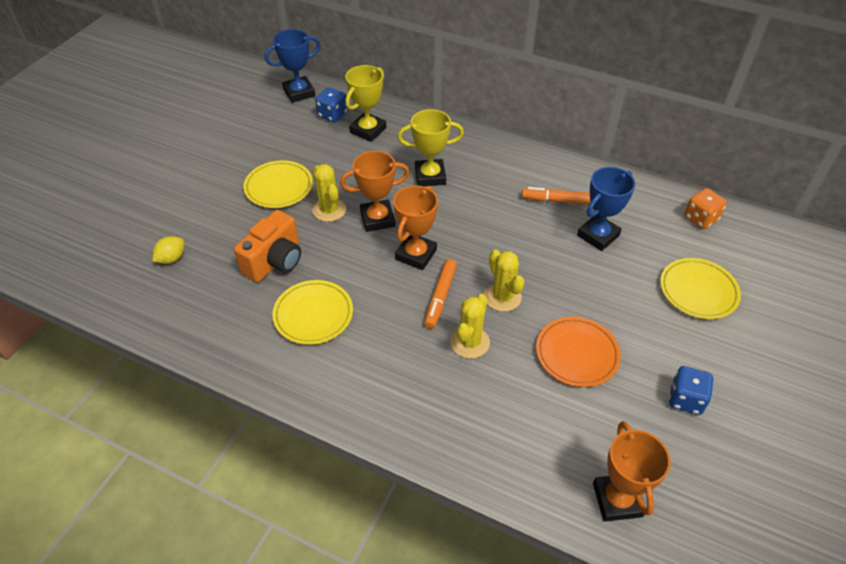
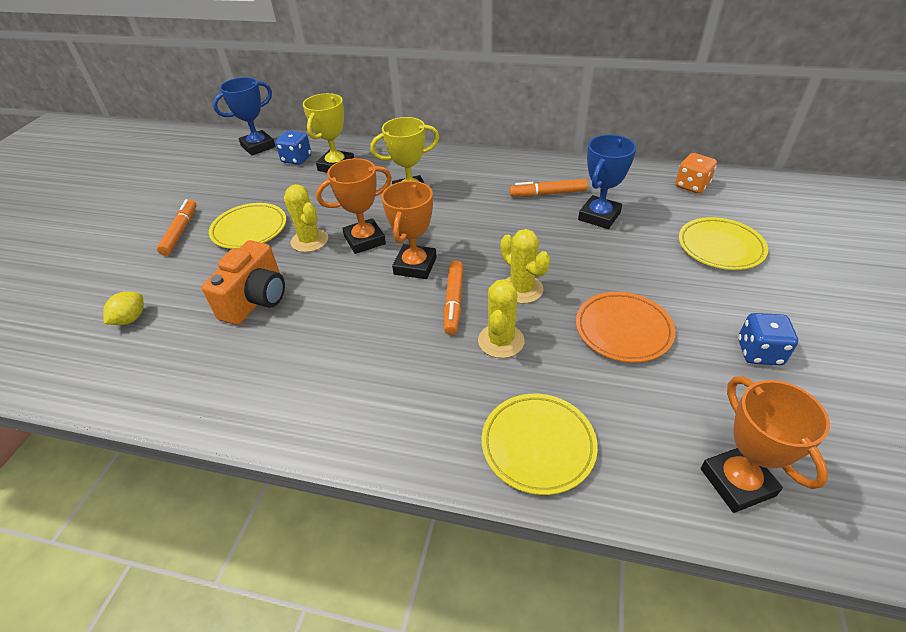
camera: 10 degrees left, 5 degrees down
(219, 178) = (180, 232): none -> orange marker
(313, 315) = (311, 347): yellow plate -> yellow plate (538, 445)

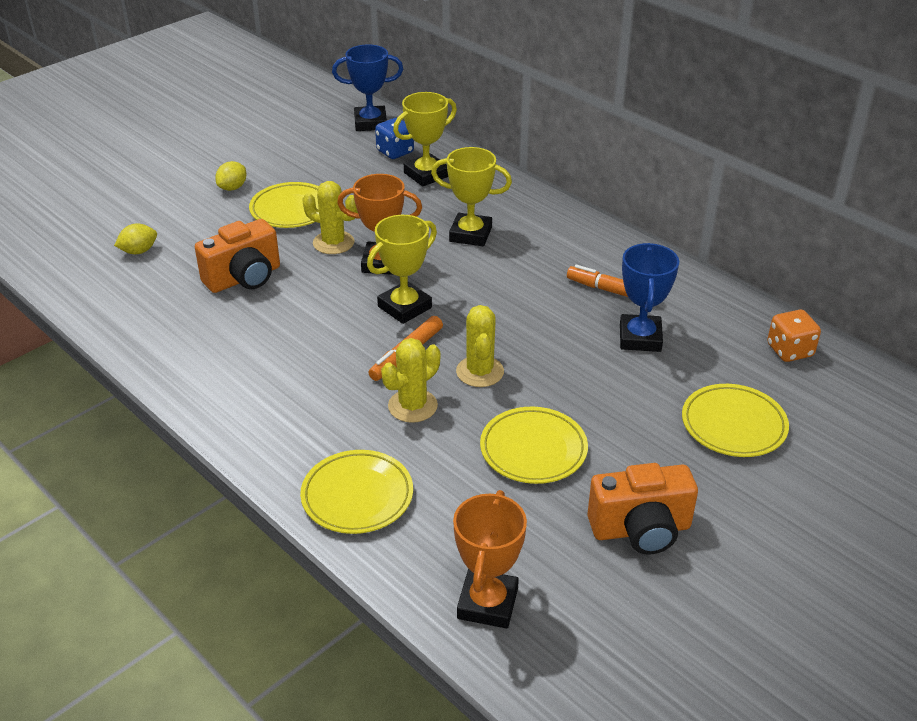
camera: 30 degrees right, 5 degrees down
(180, 232) = (232, 188): orange marker -> yellow lemon
(309, 241) = (333, 243): yellow cactus -> yellow cactus turned 60 degrees counterclockwise
(415, 266) = (404, 307): orange trophy -> yellow trophy
(599, 216) = (640, 338): blue trophy -> blue trophy turned 60 degrees counterclockwise
(623, 330) = (533, 450): orange plate -> yellow plate
(759, 352) = (641, 530): blue dice -> orange camera

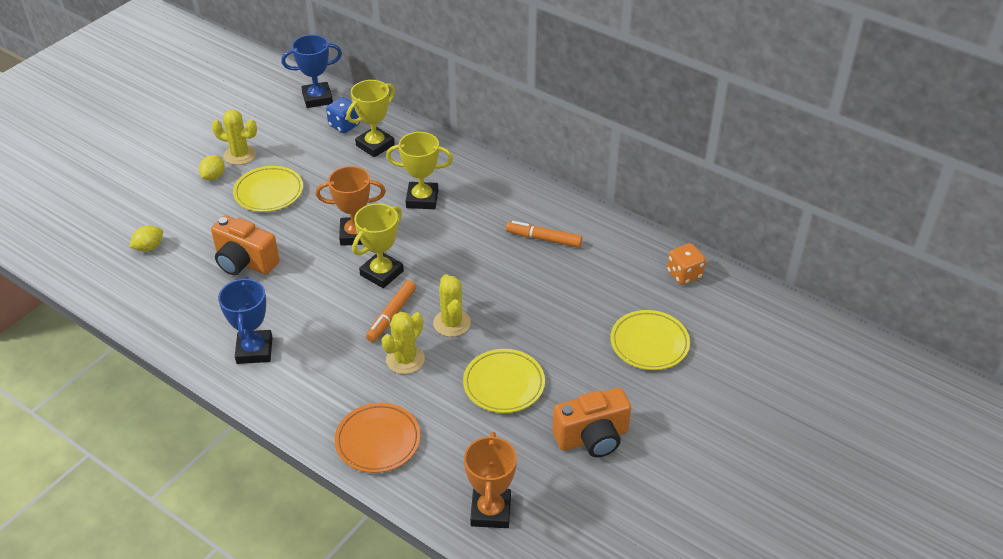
camera: 10 degrees left, 5 degrees up
(244, 278) = (245, 262): orange camera -> orange camera turned 75 degrees clockwise
(333, 243) = (311, 220): yellow cactus -> yellow cactus (240, 155)
(357, 496) = (378, 441): yellow plate -> orange plate
(640, 338) = (570, 278): blue trophy -> blue trophy (254, 350)

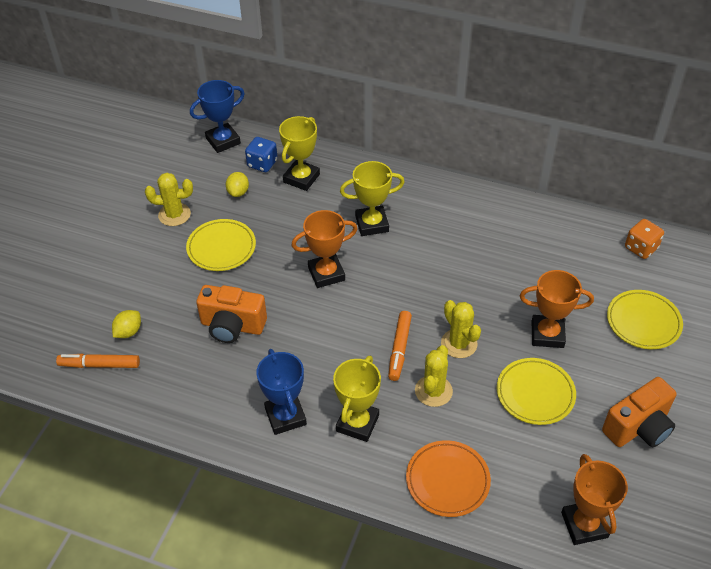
camera: 15 degrees left, 5 degrees up
(213, 176) = (158, 242): yellow lemon -> yellow lemon (238, 192)
(382, 273) = (369, 308): yellow trophy -> yellow trophy (357, 423)
(544, 239) = (502, 240): orange marker -> orange marker (99, 365)
(544, 333) = (547, 334): none -> orange trophy

